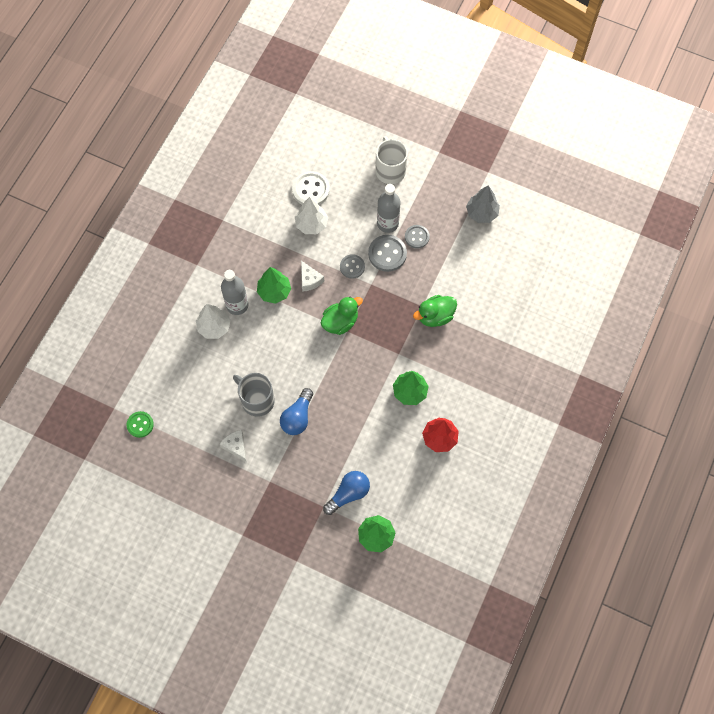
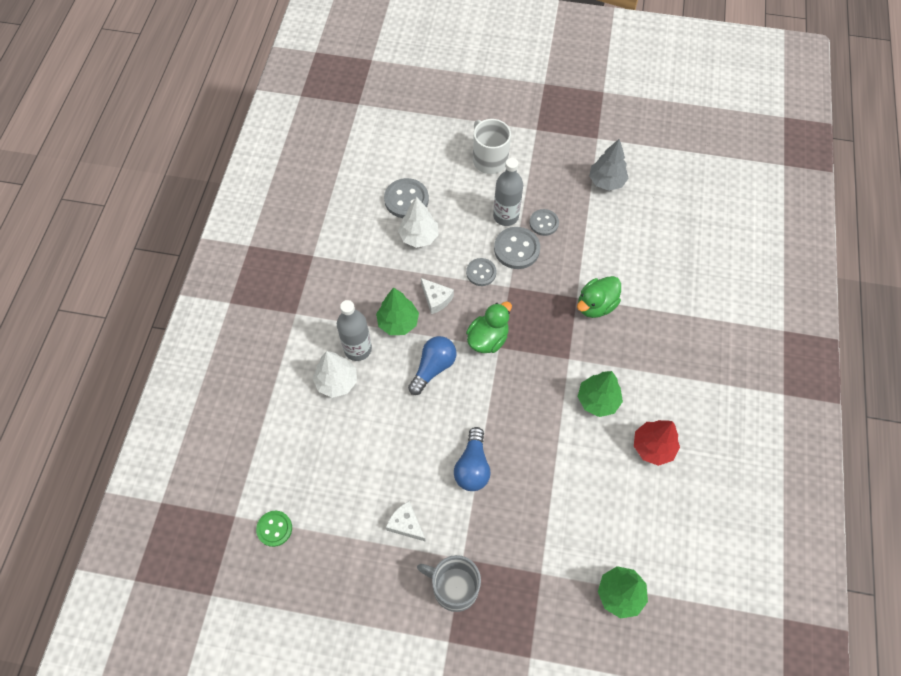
camera: 15 degrees left, 5 degrees down
(257, 400) = (415, 458): grey mug -> grey mug (454, 587)
(311, 190) = (406, 199): white button -> grey button
(348, 494) = (567, 548): blue light bulb -> blue light bulb (433, 368)

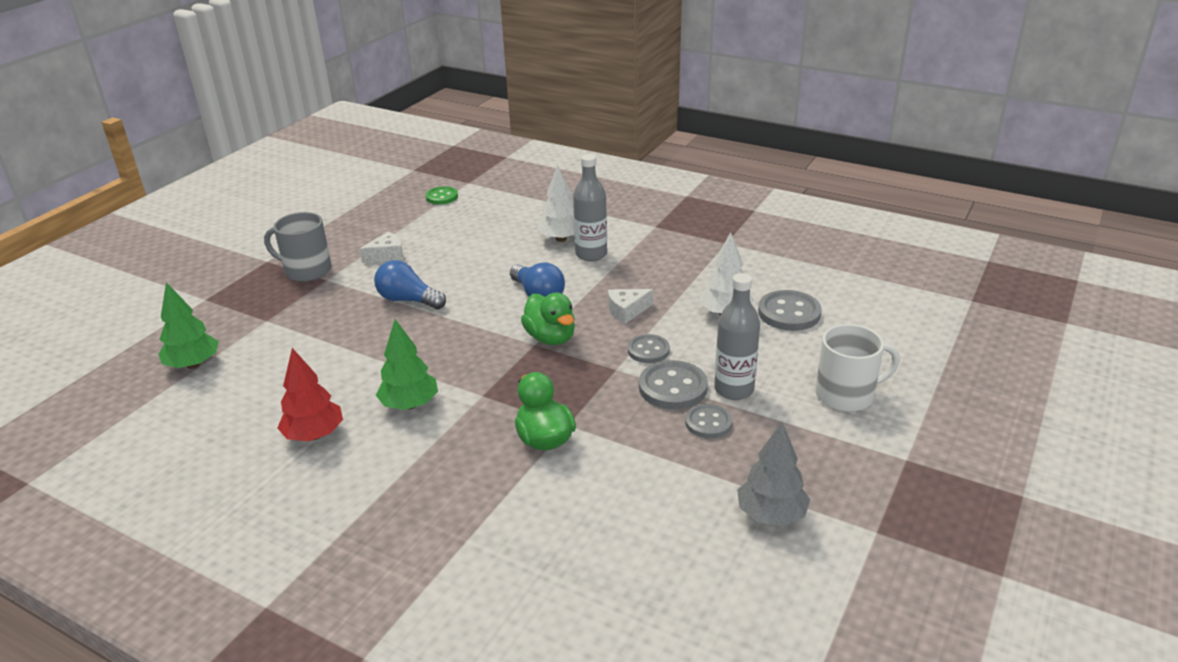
camera: 110 degrees right, 30 degrees down
(398, 322) = (609, 282): green tree -> none
(454, 587) = (306, 270): grey mug -> grey mug turned 120 degrees counterclockwise

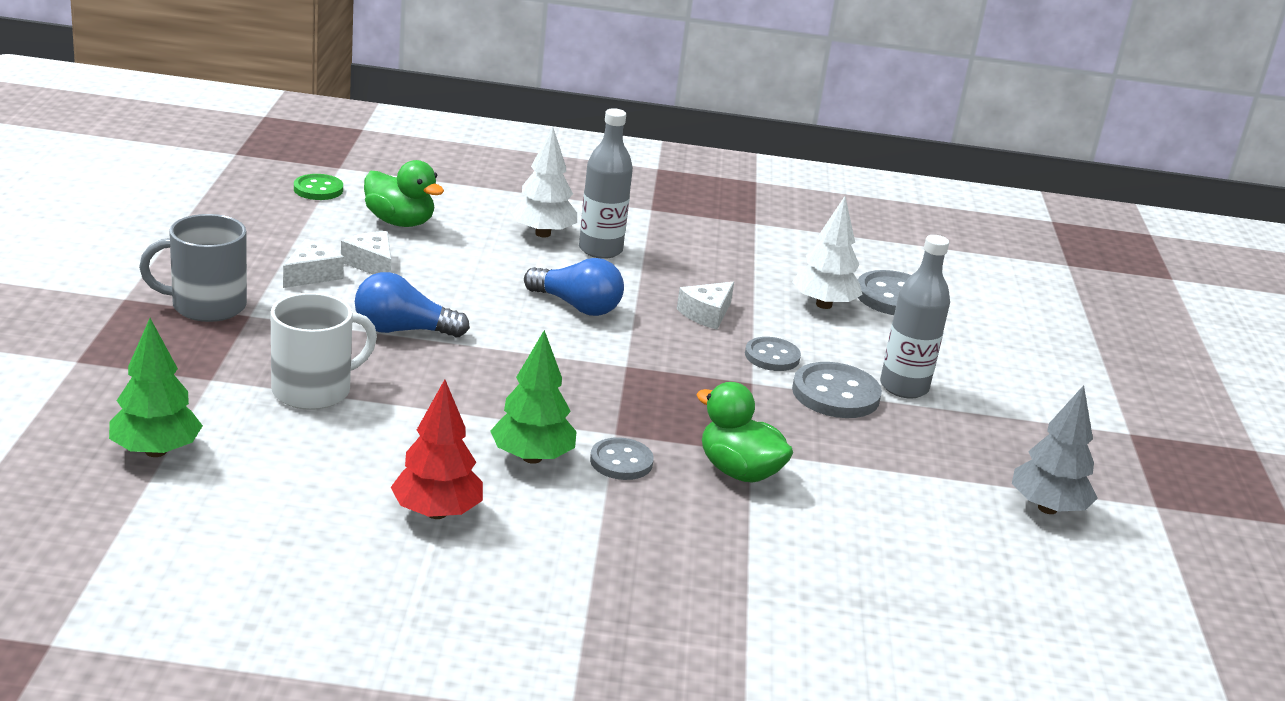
camera: 30 degrees left, 5 degrees down
(429, 251) = (371, 264): none -> white cheese
(550, 338) = (640, 356): green duck -> green duck (400, 222)
(708, 423) = (906, 426): grey button -> grey button (621, 461)
(846, 395) = (1024, 377): white mug -> white mug (314, 390)

